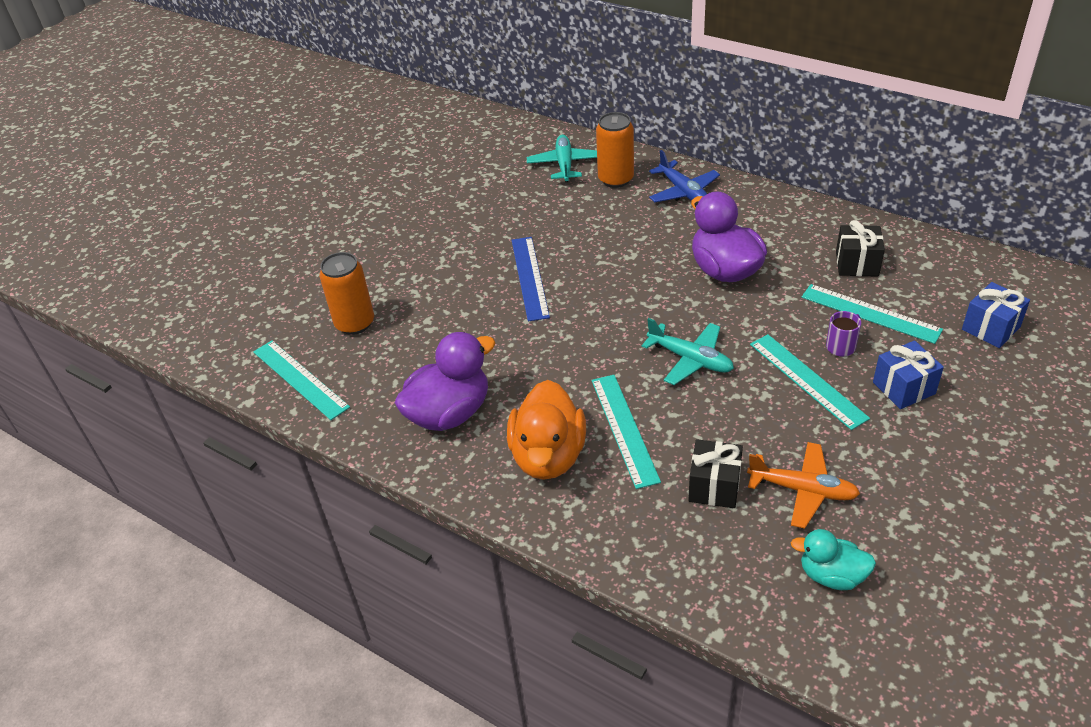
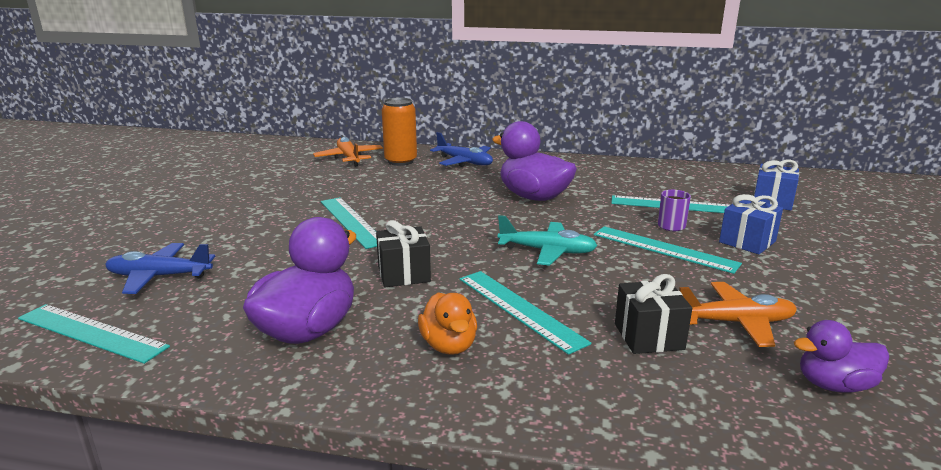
camera: 25 degrees left, 20 degrees down
(355, 323) = (159, 276): orange can -> blue plane
(529, 277) = (351, 221): blue ruler -> turquoise ruler
(548, 456) = (449, 345): orange duck -> orange duck, size x0.59
(564, 164) = (349, 158): turquoise plane -> orange plane
(831, 575) = (834, 385): turquoise duck -> purple duck
(857, 264) = (637, 182): black gift -> black gift (404, 274)

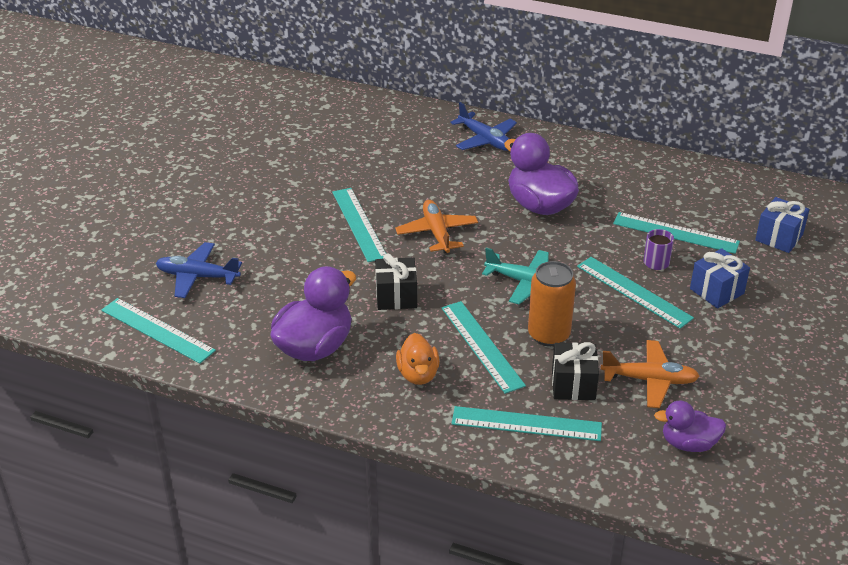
camera: 10 degrees right, 15 degrees up
(349, 158) = (365, 121): orange plane -> orange plane (437, 233)
(400, 161) = (418, 132): orange can -> orange can (548, 335)
(612, 386) = (526, 424): none -> turquoise ruler

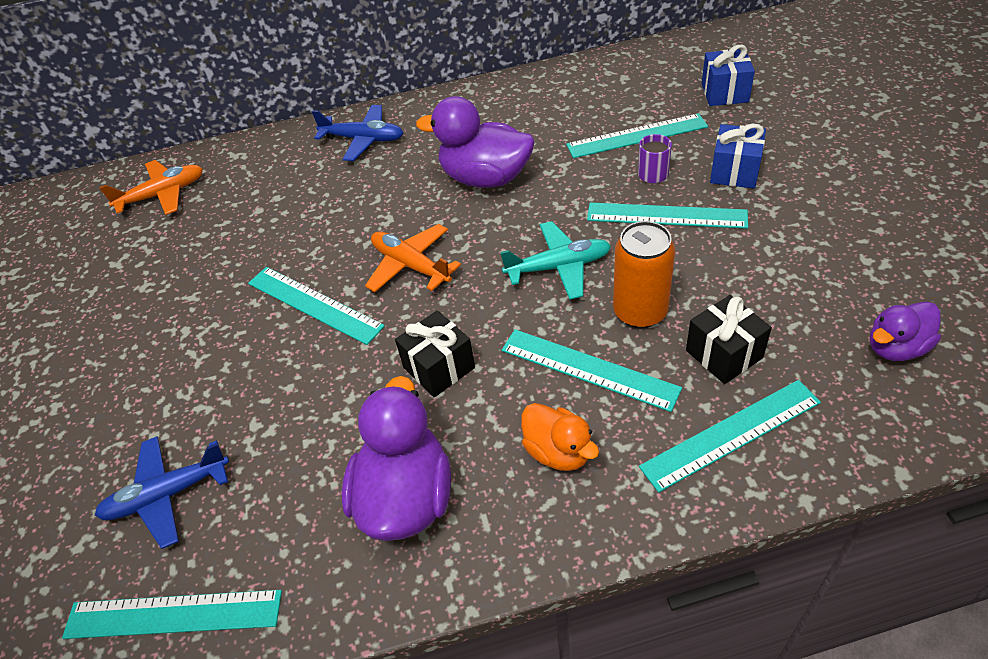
camera: 30 degrees left, 10 degrees up
(649, 380) = (784, 300): orange plane -> orange plane (163, 194)

